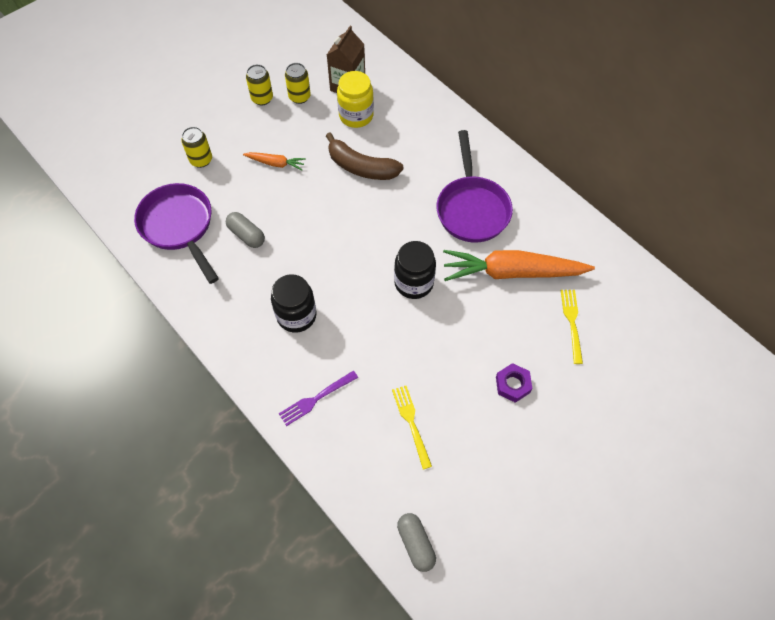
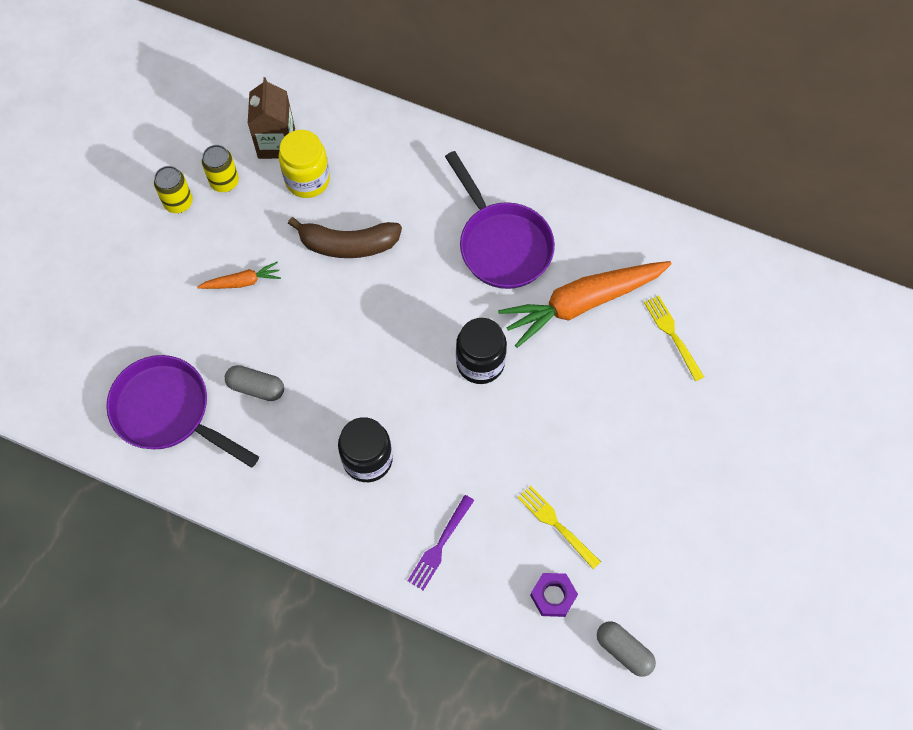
camera: 25 degrees left, 5 degrees up
(201, 160) = (146, 315): yellow can -> none
(513, 385) = (642, 433): purple nut -> purple nut (553, 596)

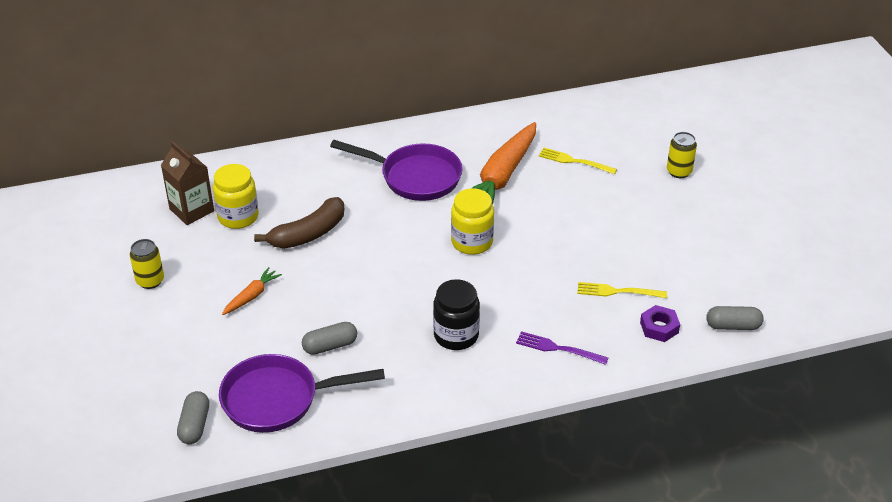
camera: 40 degrees left, 25 degrees down
(87, 387) = (194, 425): none -> grey capsule
(224, 182) = (174, 251): yellow can -> yellow can (679, 171)
(440, 545) = (558, 348): purple fork -> purple fork turned 120 degrees clockwise
(480, 363) = (472, 242): black jar -> yellow jar

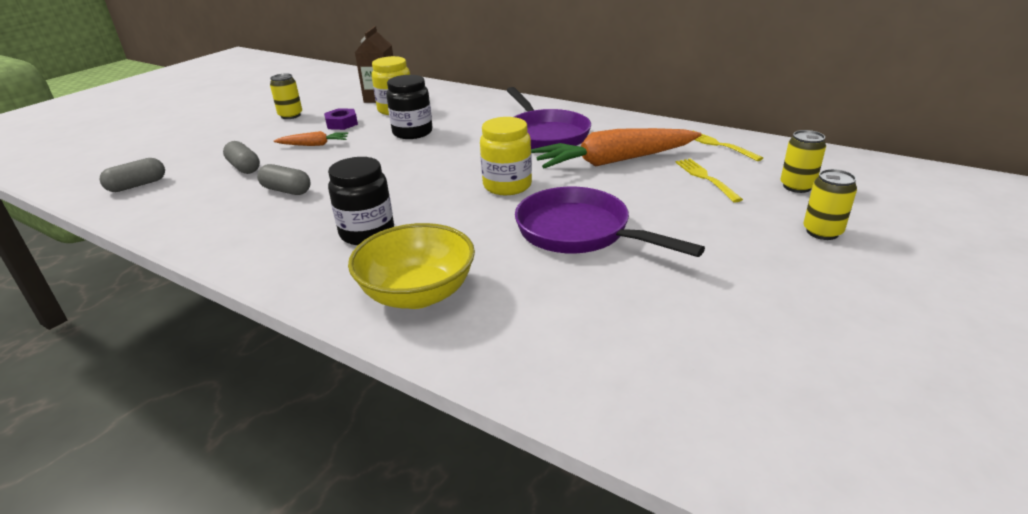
camera: 50 degrees right, 10 degrees down
(278, 399) = (195, 199): purple pan -> purple pan (580, 232)
(308, 234) = (412, 132): brown banana -> black jar
(558, 348) = (417, 294): purple fork -> yellow bowl
(617, 291) = (565, 287): yellow fork -> yellow fork (718, 145)
(628, 139) = (797, 186): none -> yellow can
(659, 327) = (549, 345): purple nut -> purple nut (342, 124)
(733, 326) = (647, 408): grey capsule -> grey capsule (244, 167)

